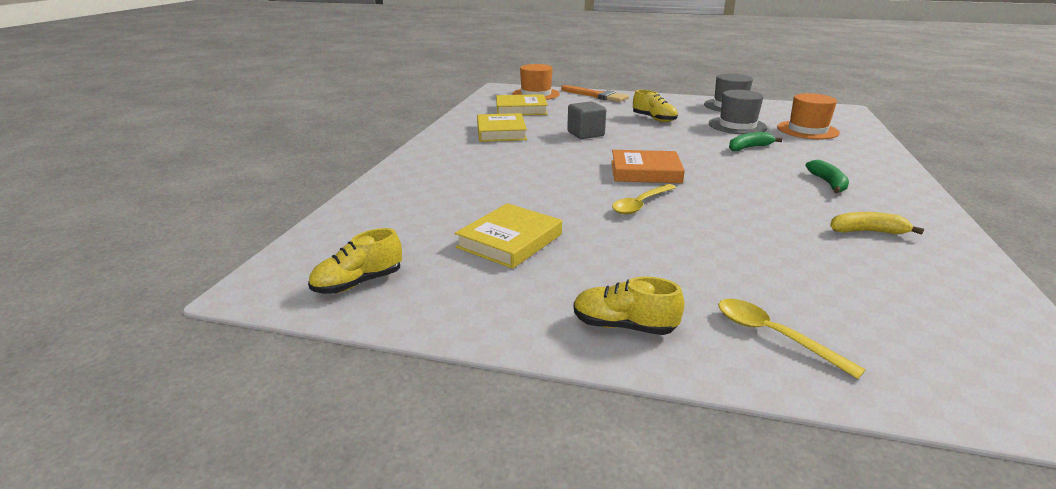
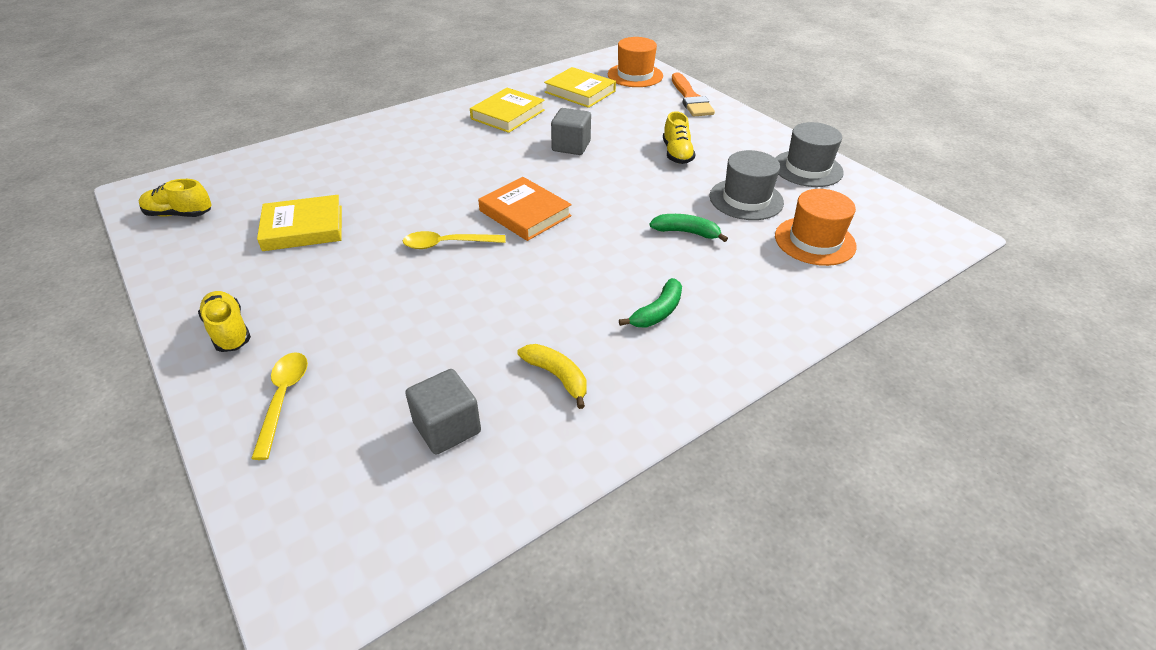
camera: 40 degrees right, 15 degrees up
(891, 285) = (447, 428): none -> grey cube

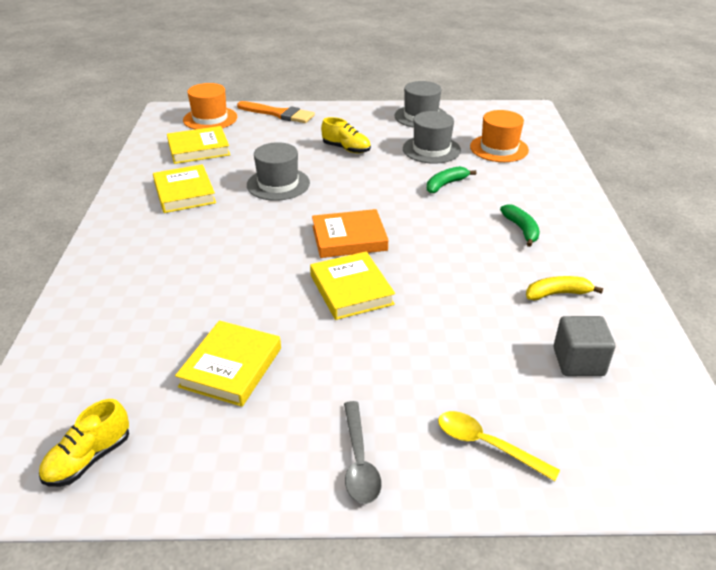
camera: 55 degrees left, 5 degrees down
(229, 331) = (359, 461): yellow shoe -> grey spoon
(447, 244) = (351, 290): yellow spoon -> yellow book
(571, 146) = (278, 184): grey cube -> grey hat

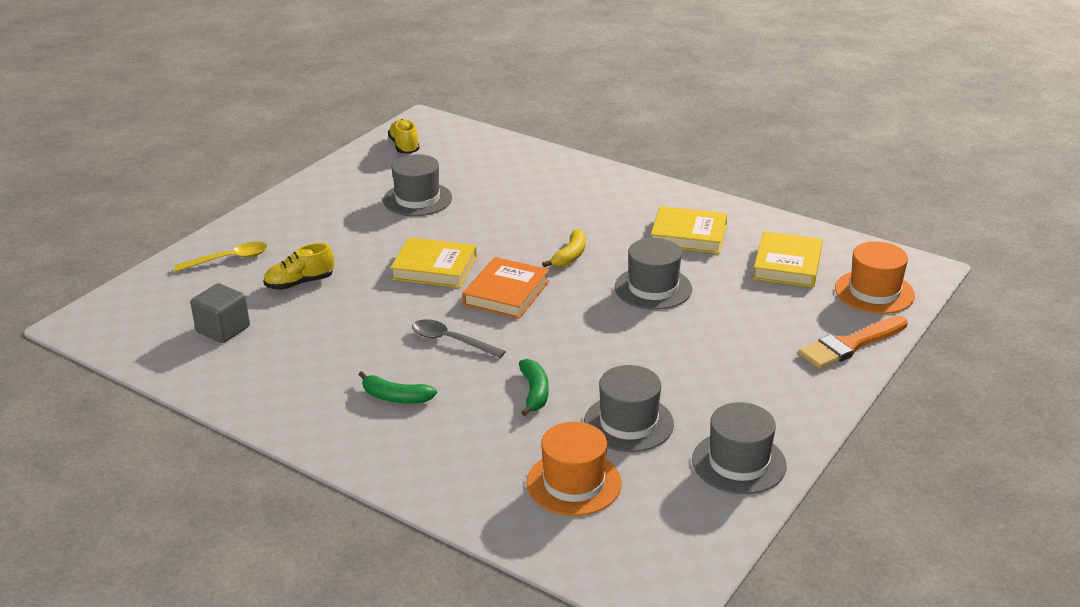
camera: 125 degrees right, 5 degrees down
(231, 367) = (417, 199): yellow book -> grey hat
(346, 149) = (694, 359): yellow shoe -> yellow shoe (300, 283)
(359, 461) = (284, 216): grey spoon -> grey spoon (451, 341)
(557, 294) = (292, 363): yellow banana -> yellow banana (570, 256)

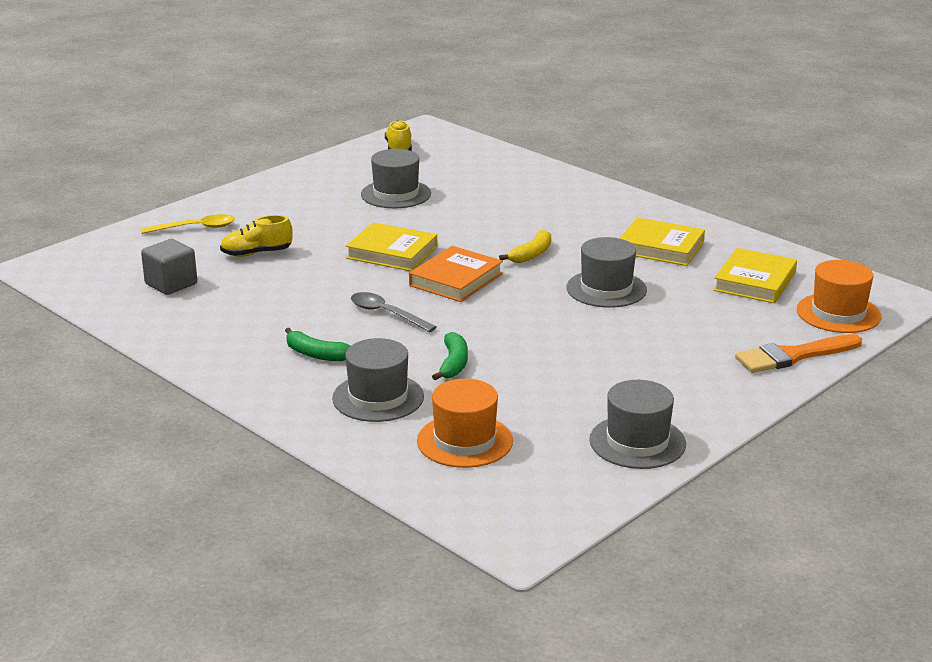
camera: 10 degrees right, 5 degrees down
(628, 423) = (538, 398): grey hat -> grey hat (378, 397)

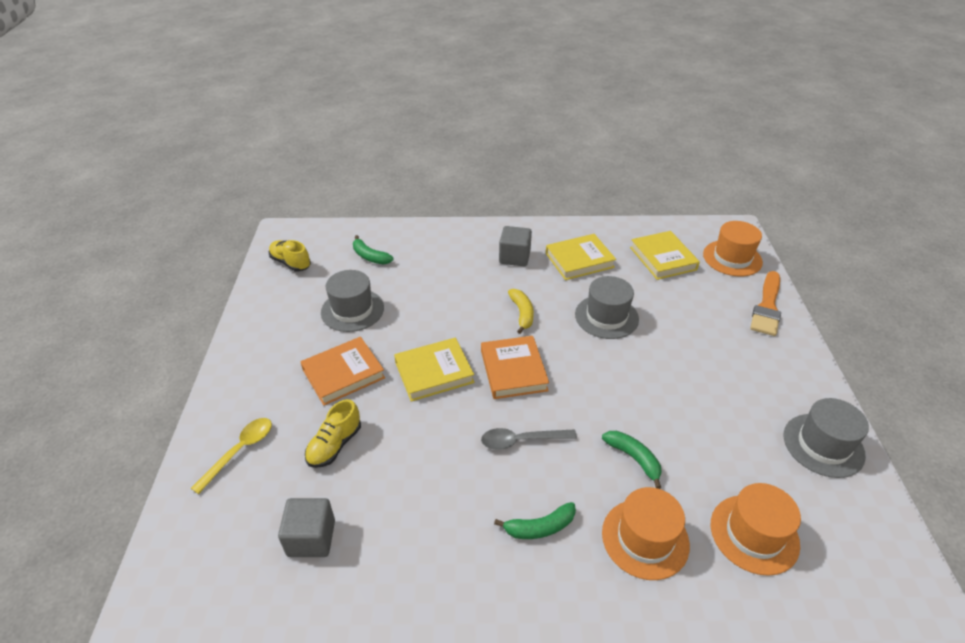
camera: 45 degrees left, 15 degrees up
(325, 224) = (343, 374): none -> orange book
(378, 397) = (645, 538): grey hat -> orange hat
(469, 170) = (370, 257): none -> green banana
(600, 220) = (514, 257): none -> grey cube

